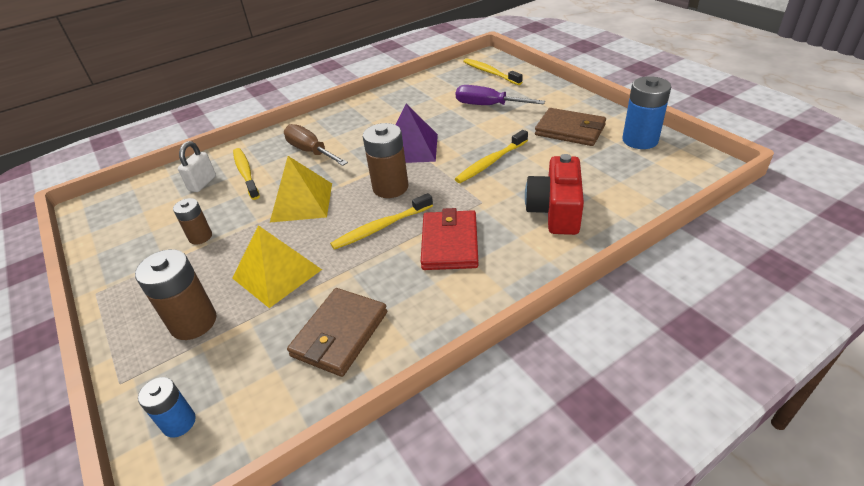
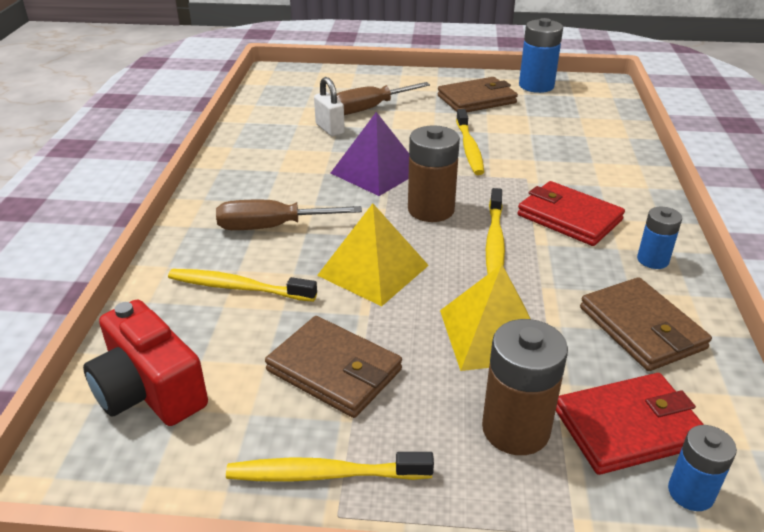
camera: 55 degrees left, 5 degrees down
(200, 237) = (334, 370): brown battery -> brown wallet
(202, 183) = (200, 330): white padlock -> white padlock (329, 129)
(225, 369) = (628, 427): none -> red wallet
(436, 305) = (652, 260): none -> blue battery
(488, 105) = (369, 109): purple screwdriver -> brown screwdriver
(490, 72) = (309, 83): yellow toothbrush -> yellow toothbrush (324, 474)
(555, 211) = (584, 156): red camera -> red camera (149, 390)

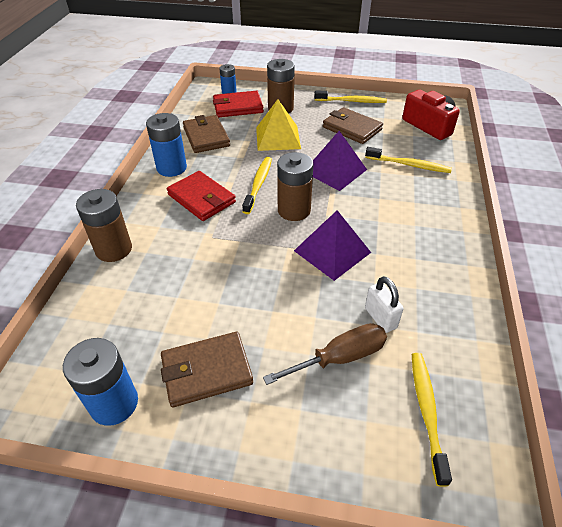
camera: 175 degrees left, 10 degrees up
(271, 227) = (403, 202): brown screwdriver -> none
(373, 270) = (335, 170): yellow pyramid -> purple pyramid
(469, 148) = (245, 277): yellow toothbrush -> yellow toothbrush (426, 411)
(632, 162) = (114, 249): none -> brown battery
(652, 260) = (171, 168): blue battery -> blue battery, size x1.66

